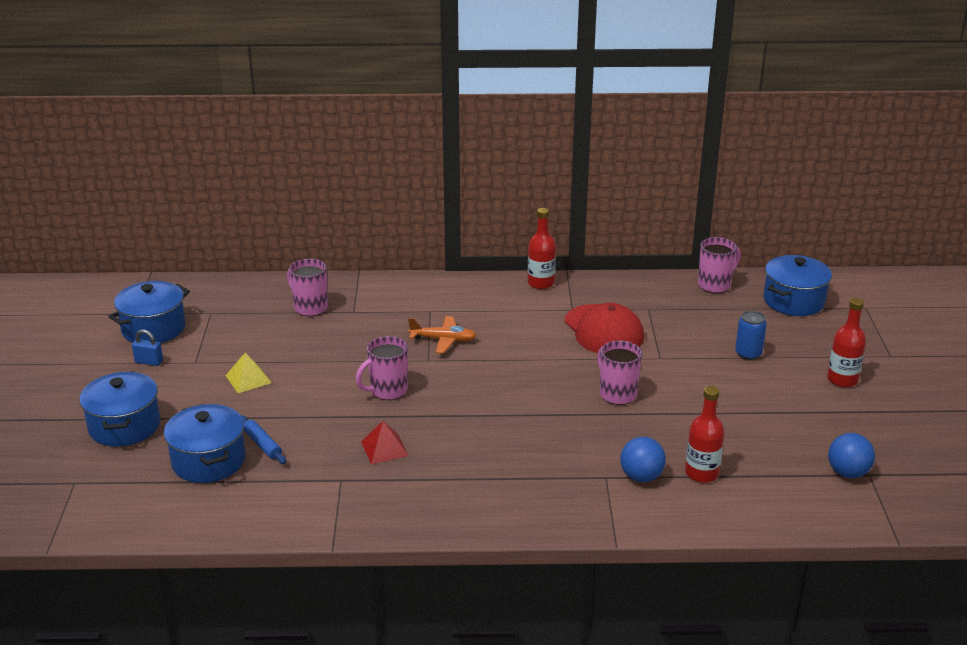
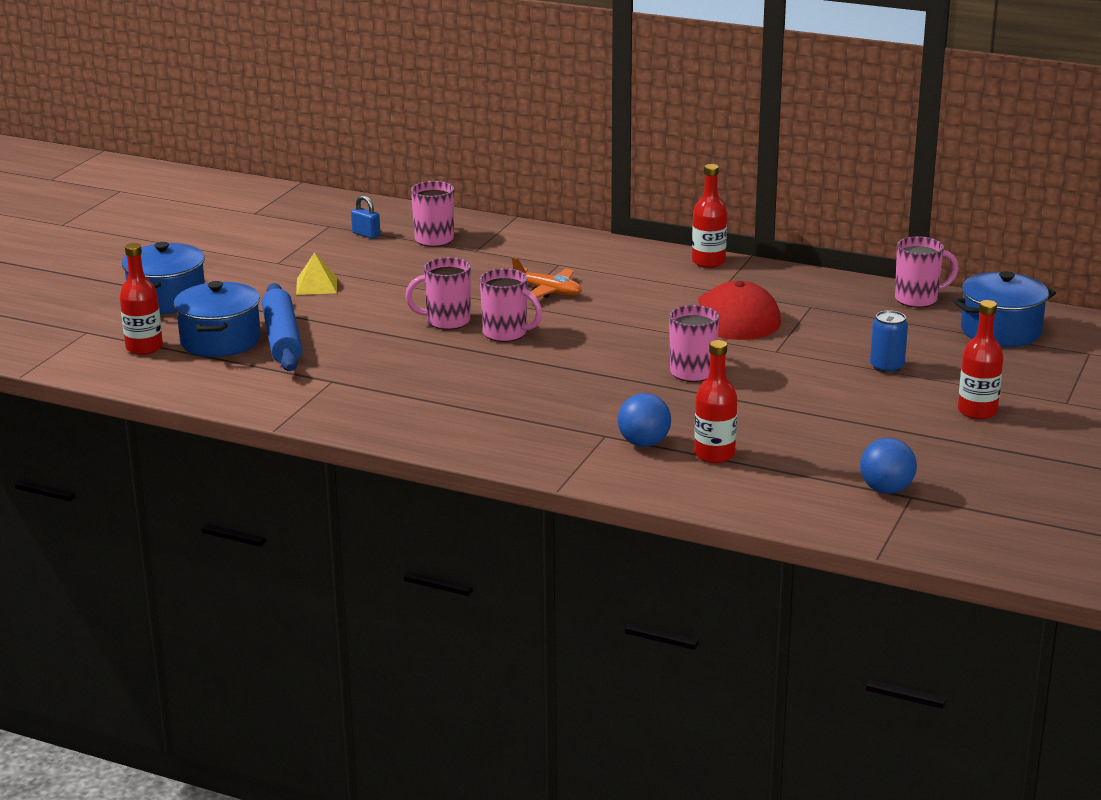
camera: 25 degrees right, 5 degrees down
(143, 487) = (144, 348): none -> red bottle
(149, 362) = (234, 254): blue padlock -> blue padlock (366, 234)
(153, 329) = (262, 229): blue pot -> none
(262, 444) = (282, 339): blue rolling pin -> blue rolling pin, size x1.90
(384, 448) = (398, 366): red pyramid -> none
(445, 392) = (506, 334): none -> pink mug

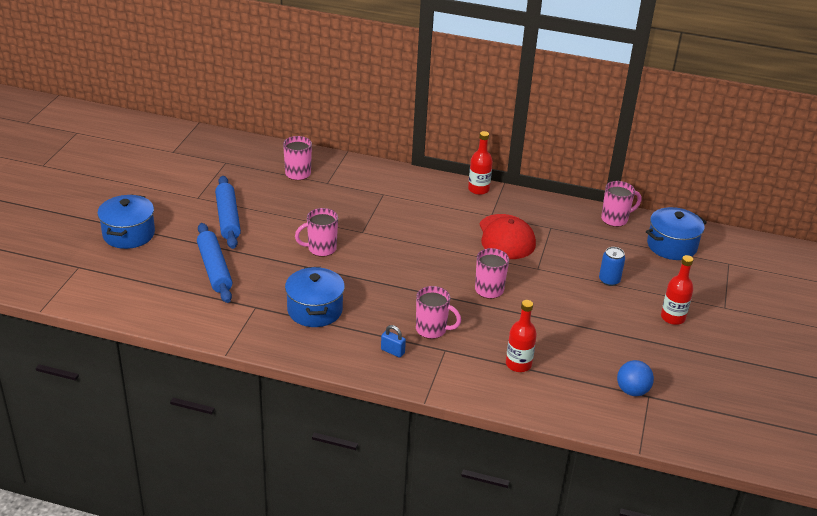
camera: 10 degrees left, 10 degrees up
(144, 348) = (121, 280): red bottle -> none
(220, 341) = (172, 272): blue pot -> blue pot (315, 310)
(316, 285) = (228, 218): yellow pyramid -> blue rolling pin
(366, 234) = (252, 170): blue padlock -> blue padlock (392, 351)
(506, 334) = (362, 259): pink mug -> pink mug (432, 330)
(547, 291) = (381, 219): orange plane -> none
(644, 443) = (471, 356): blue ball -> none

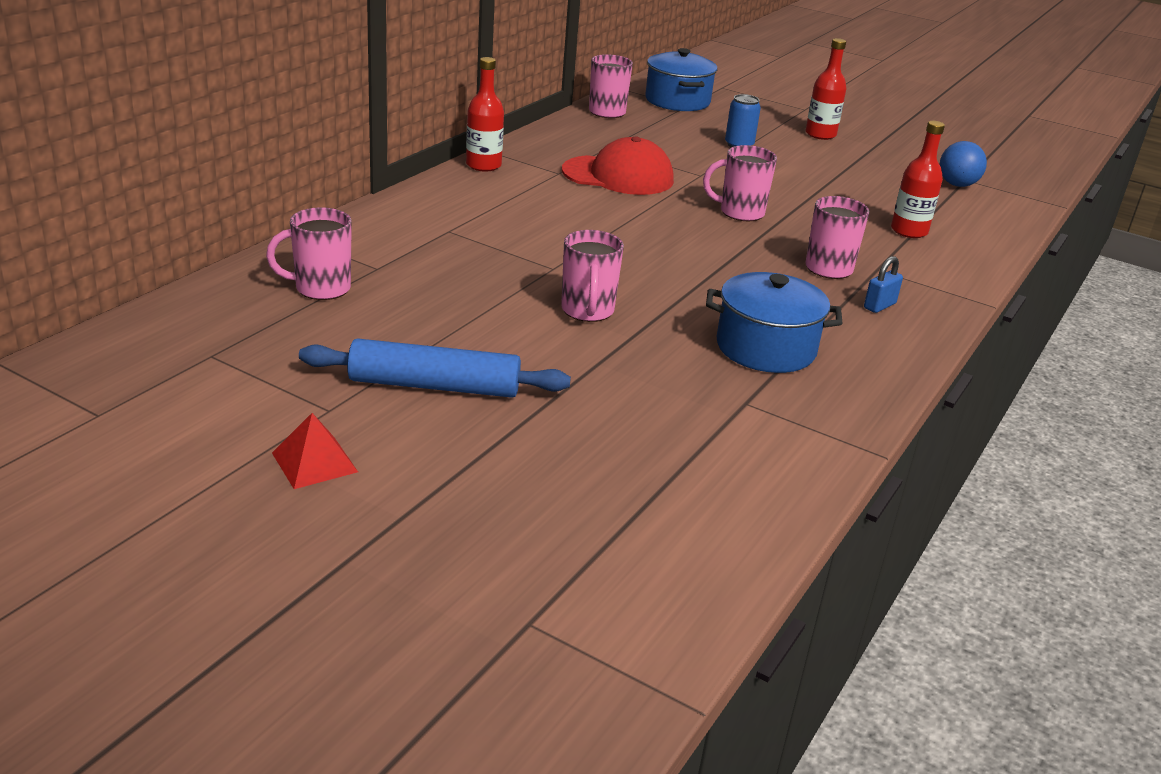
camera: 75 degrees left, 5 degrees down
(129, 234) = (423, 524): blue pot -> none
(160, 202) = (314, 462): none -> red pyramid
(214, 269) = (609, 428): blue rolling pin -> none

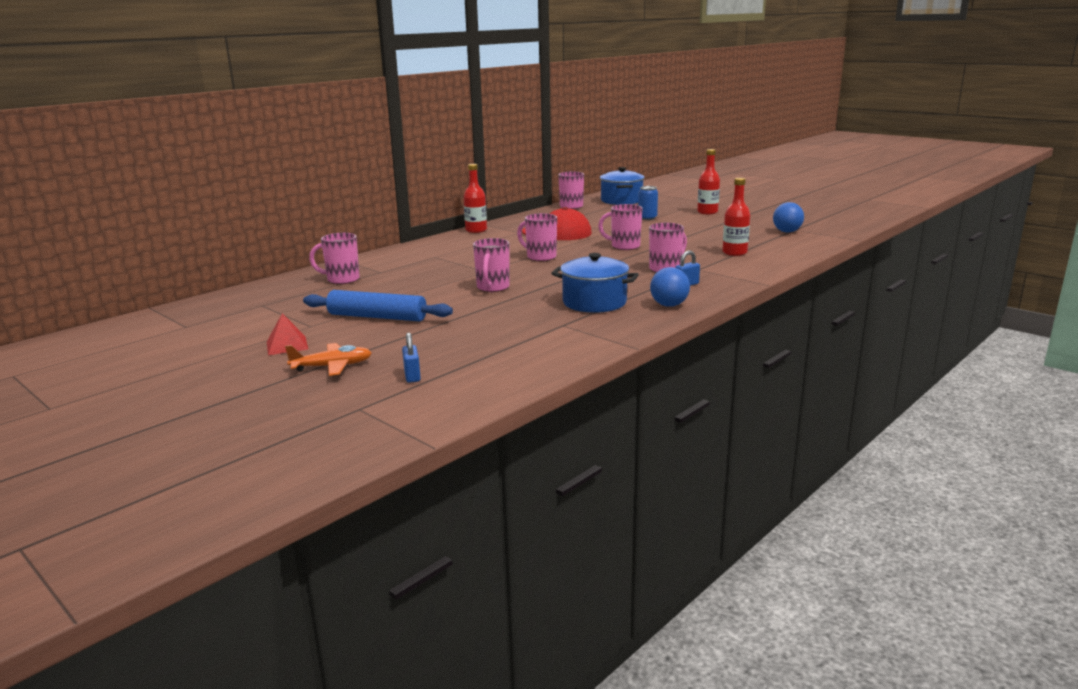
camera: 15 degrees right, 10 degrees down
(425, 516) = (332, 366): none -> orange plane
(574, 536) = (412, 376): none -> blue padlock
(623, 236) = (540, 257): none -> pink mug
(879, 354) = (669, 305): none -> blue ball

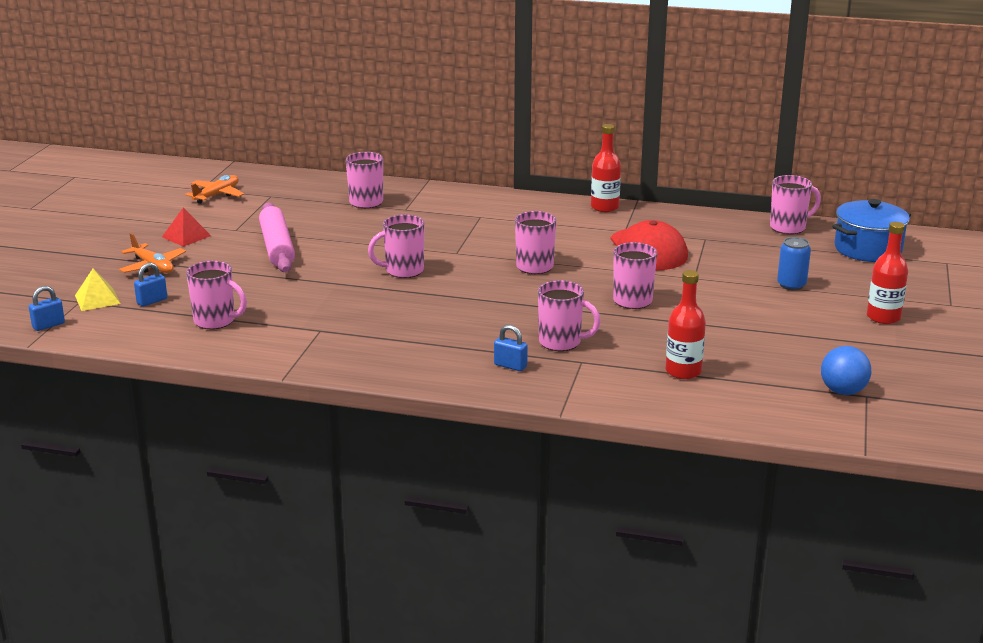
camera: 60 degrees right, 5 degrees up
(215, 322) = (217, 195): none -> orange plane
(368, 399) = (97, 299): none -> yellow pyramid
(377, 317) = (277, 247): blue rolling pin -> pink rolling pin
(396, 430) = (48, 325): none -> blue padlock
(495, 357) = (216, 321): none -> pink mug
(594, 302) = (400, 330): blue pot -> none
(669, 305) = (426, 370): blue ball -> none

